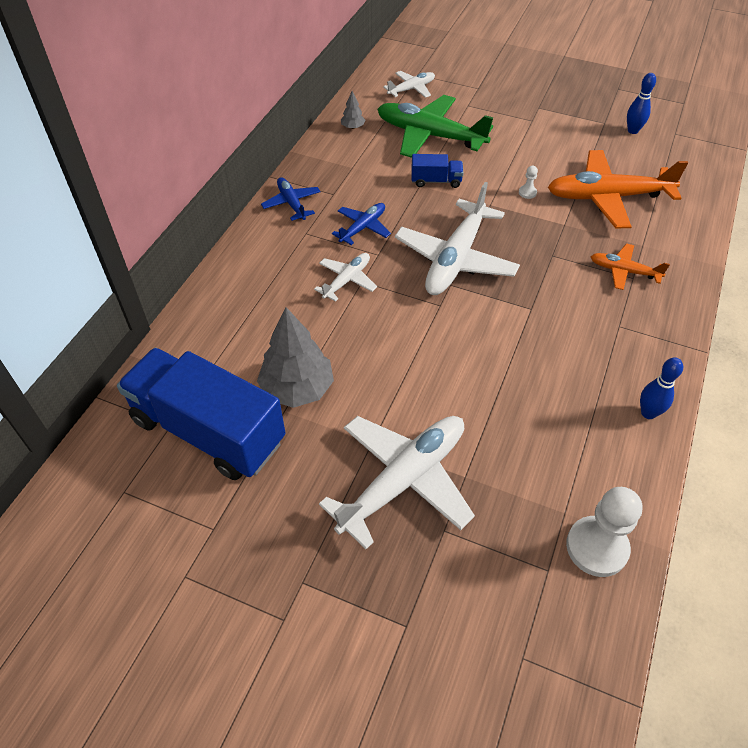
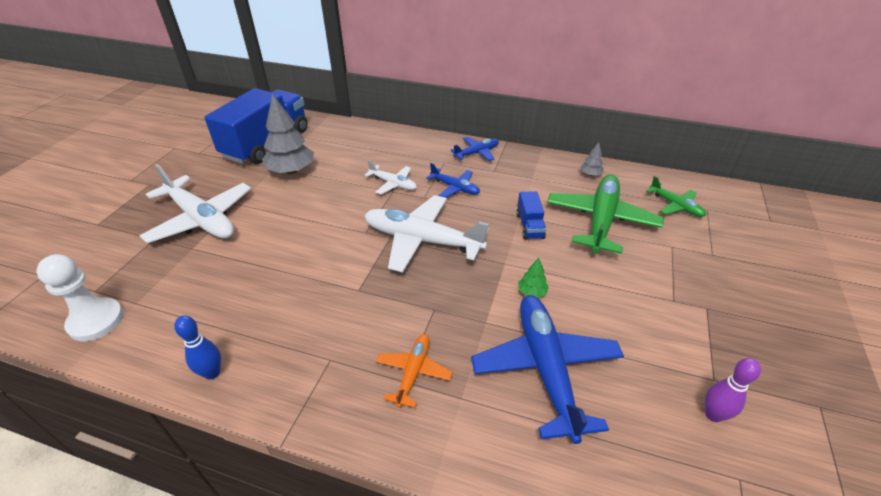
camera: 85 degrees right, 10 degrees down
(411, 89) = (675, 205): white plane -> green plane
(527, 192) = (532, 292): white pawn -> green tree
(608, 197) = (546, 369): orange plane -> blue plane
(632, 131) = (713, 414): blue bowling pin -> purple bowling pin

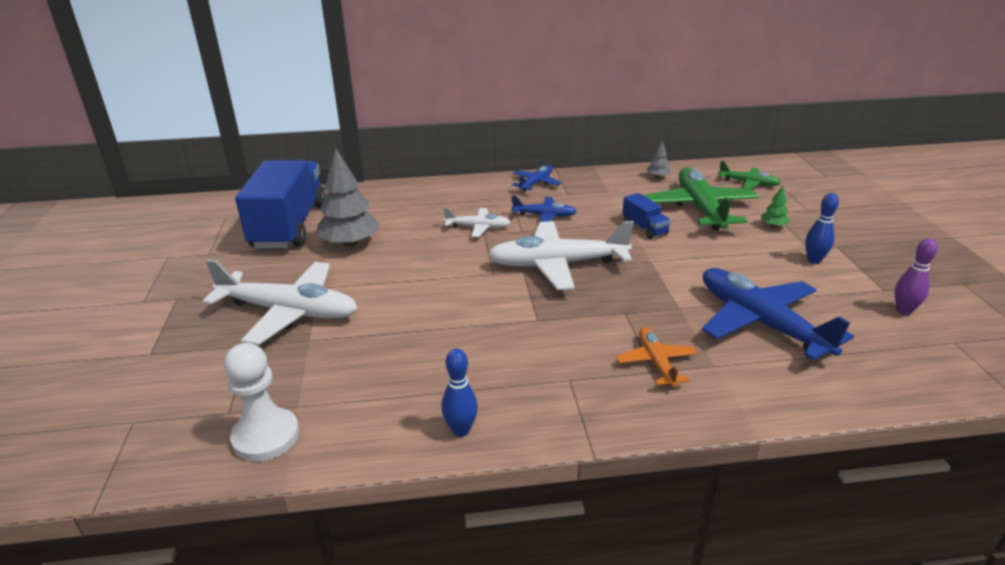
camera: 25 degrees left, 10 degrees down
(532, 292) = (696, 275): green tree -> green tree (773, 226)
(666, 316) = (814, 260): none -> blue bowling pin

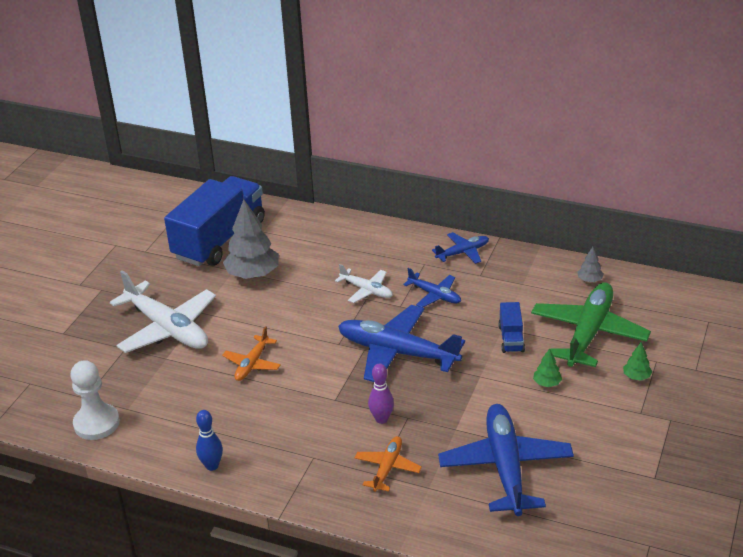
camera: 30 degrees right, 5 degrees up
(418, 315) = (252, 364): none -> orange plane
(558, 264) = (398, 352): white plane -> blue plane
(712, 250) = (547, 383): none -> green tree
(748, 183) = (674, 317): green plane -> none
(814, 260) = (628, 426): blue bowling pin -> none
(903, 311) = (644, 503): purple bowling pin -> purple bowling pin (381, 419)

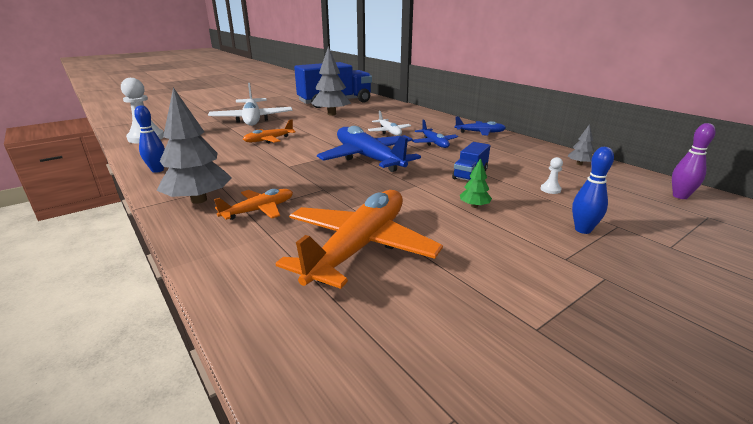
camera: 30 degrees right, 10 degrees down
(319, 482) = (199, 200): none -> grey tree
(381, 419) = (303, 184): purple bowling pin -> purple bowling pin (680, 196)
(505, 467) = (359, 247): blue plane -> orange plane
(588, 333) = (550, 189): green plane -> white pawn
(636, 376) = (583, 230): green tree -> blue bowling pin

